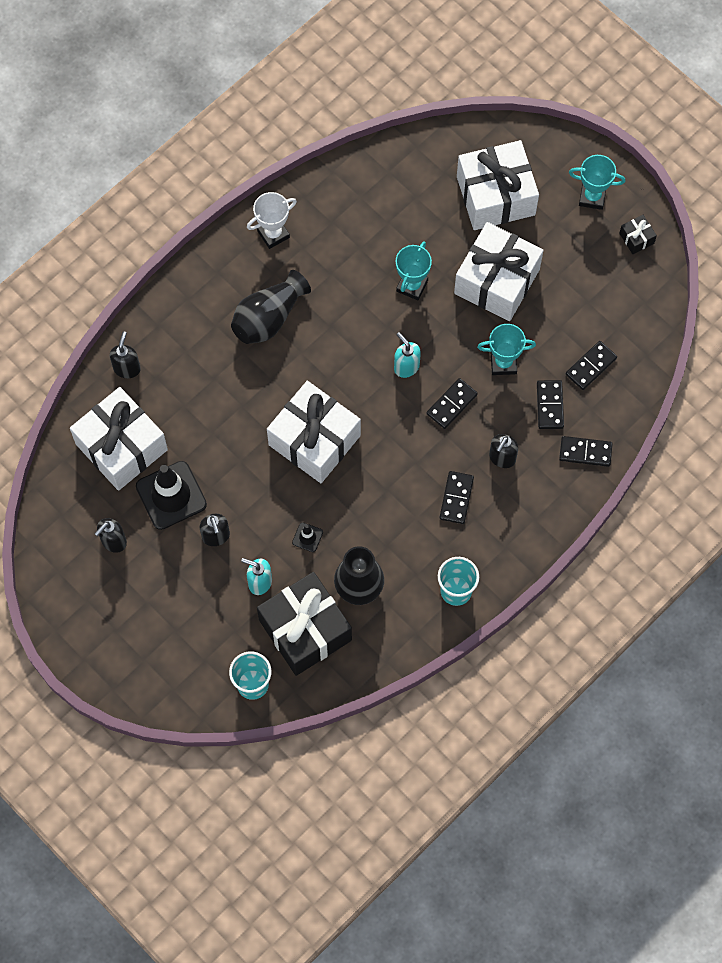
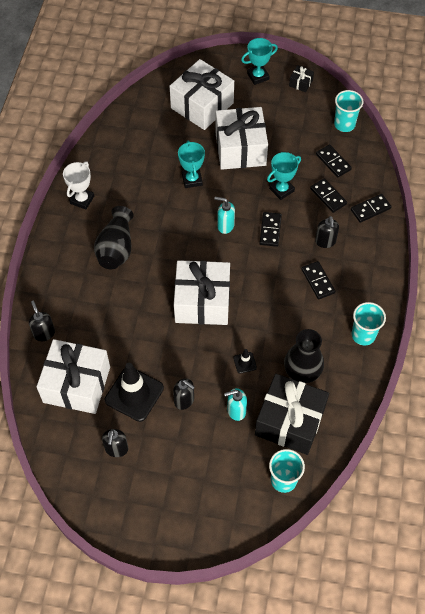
camera: 35 degrees left, 10 degrees down
(591, 366) = (333, 162): black domino -> black domino turned 45 degrees counterclockwise
(644, 326) = (344, 124): none -> turquoise cup

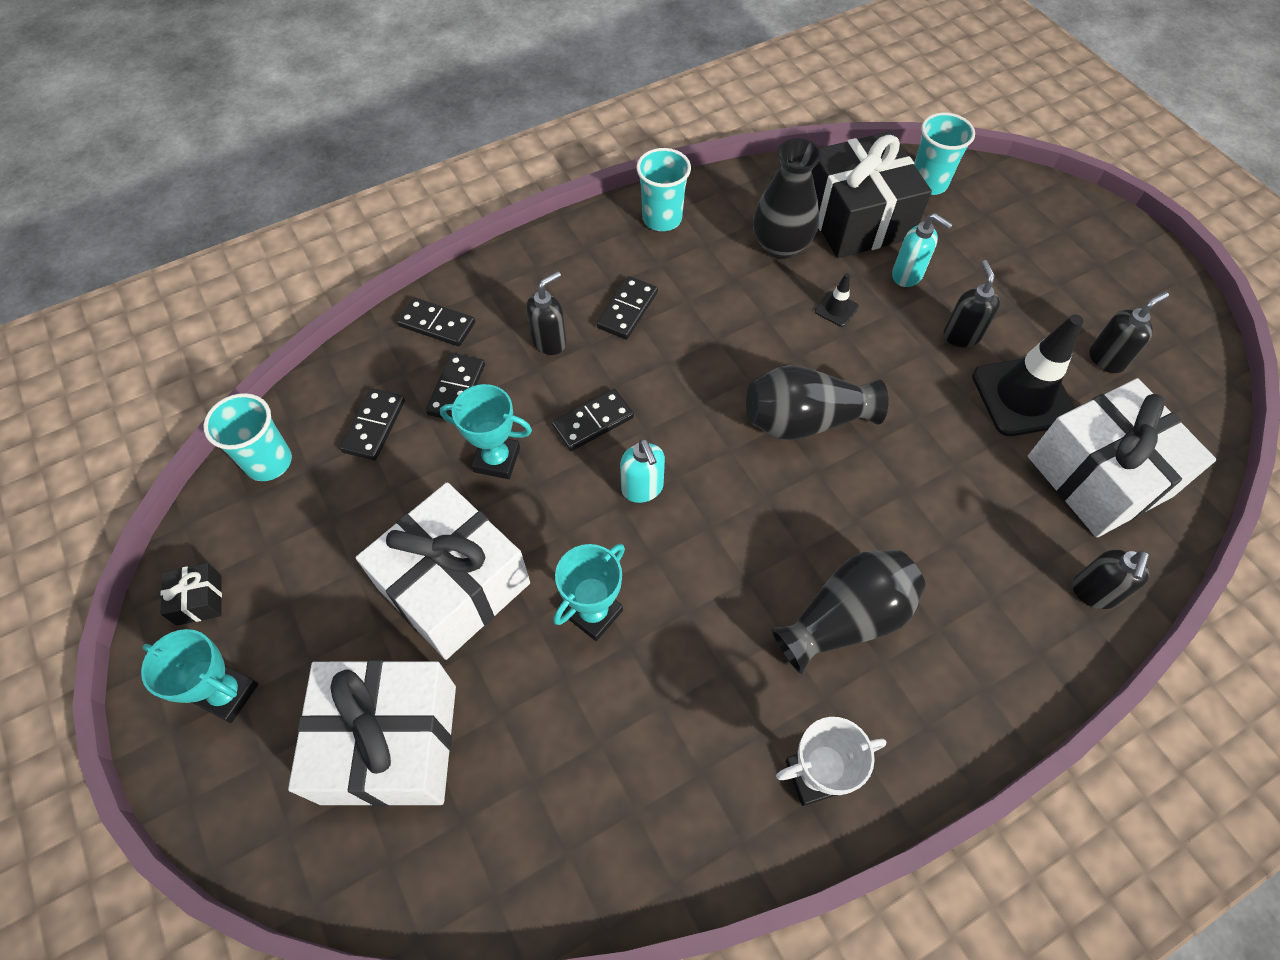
camera: 130 degrees left, 0 degrees up
(202, 302) = (804, 420): white gift -> black vase

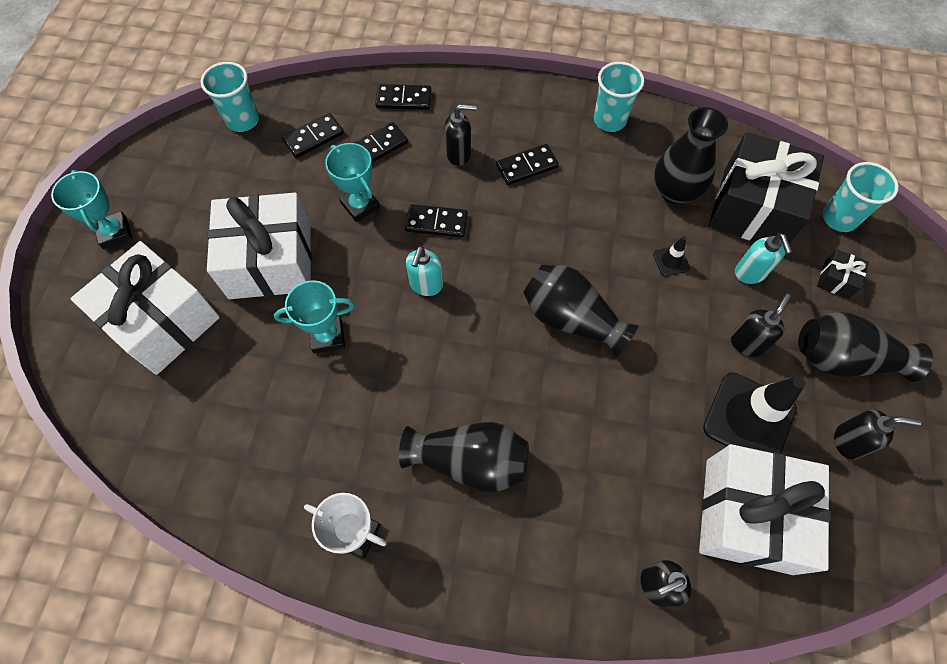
camera: 40 degrees right, 5 degrees up
(199, 600) = (145, 172): black gift -> black gift (836, 279)
(437, 324) = (404, 99): black domino -> black domino turned 60 degrees counterclockwise
(1040, 296) = (843, 359): none -> black vase

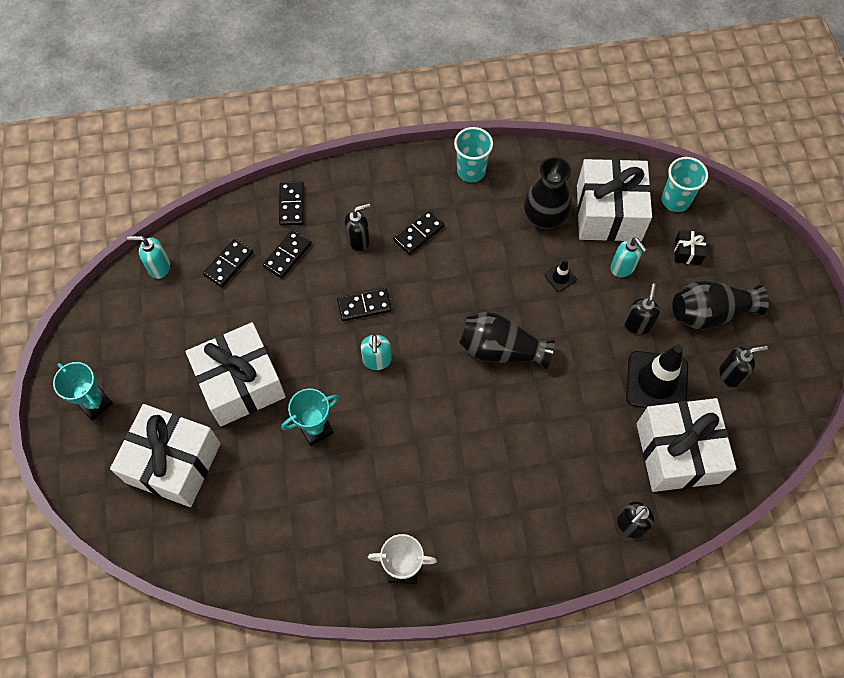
camera: 20 degrees left, 0 degrees up
(243, 120) = (159, 267): turquoise cup -> turquoise soap dispenser
(360, 205) = (295, 311): turquoise trophy -> none
(404, 99) = (291, 205): black domino -> black domino turned 75 degrees counterclockwise
(470, 461) = (465, 485): black vase -> none
(753, 208) = (608, 213): black gift -> white gift

